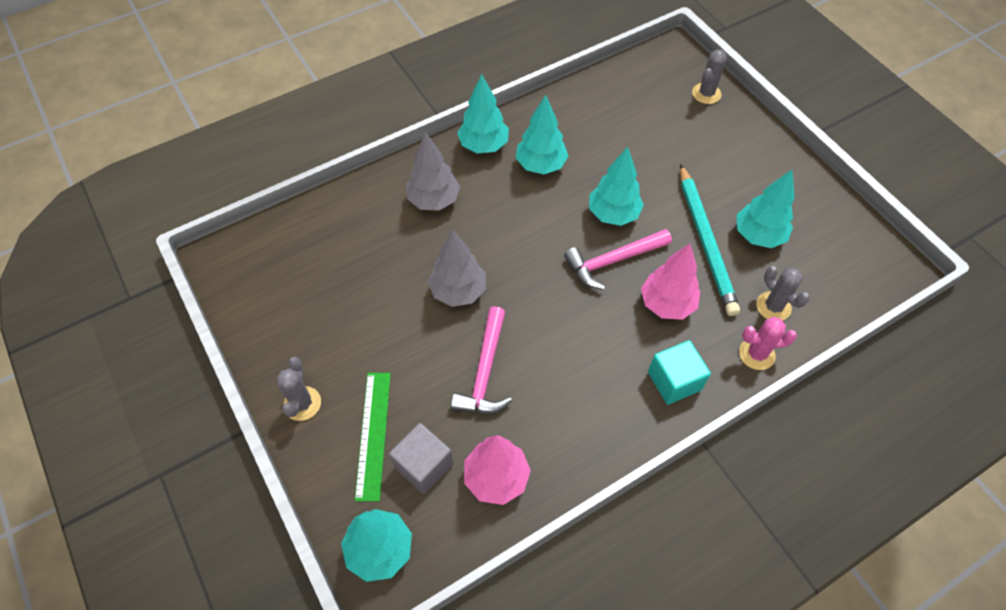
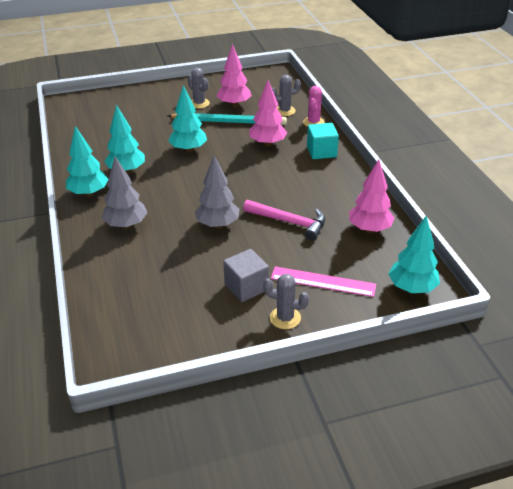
camera: 75 degrees left, 20 degrees down
(373, 434) = (323, 281): green ruler -> pink ruler
(423, 465) = (353, 260): grey cube -> grey cube (246, 287)
(613, 261) = (226, 156): pink hammer -> none
(706, 94) = (113, 98): grey cactus -> grey cactus (199, 103)
(758, 235) = (234, 105): turquoise tree -> pink tree

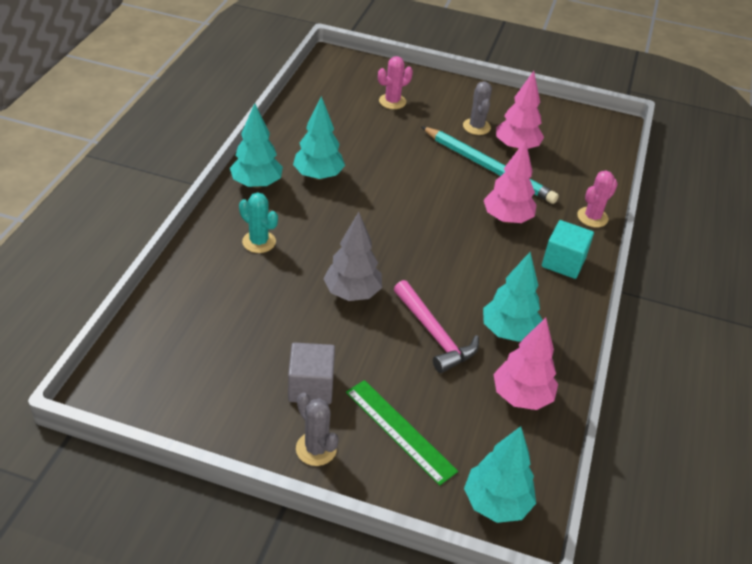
camera: 30 degrees right, 5 degrees up
(126, 225) = (259, 242): grey tree -> turquoise cactus
(131, 110) = (392, 101): none -> pink cactus
(188, 150) = (408, 182): turquoise tree -> turquoise tree (508, 332)
(285, 111) = (571, 184): grey cactus -> none
(323, 281) = (400, 431): pink ruler -> green ruler

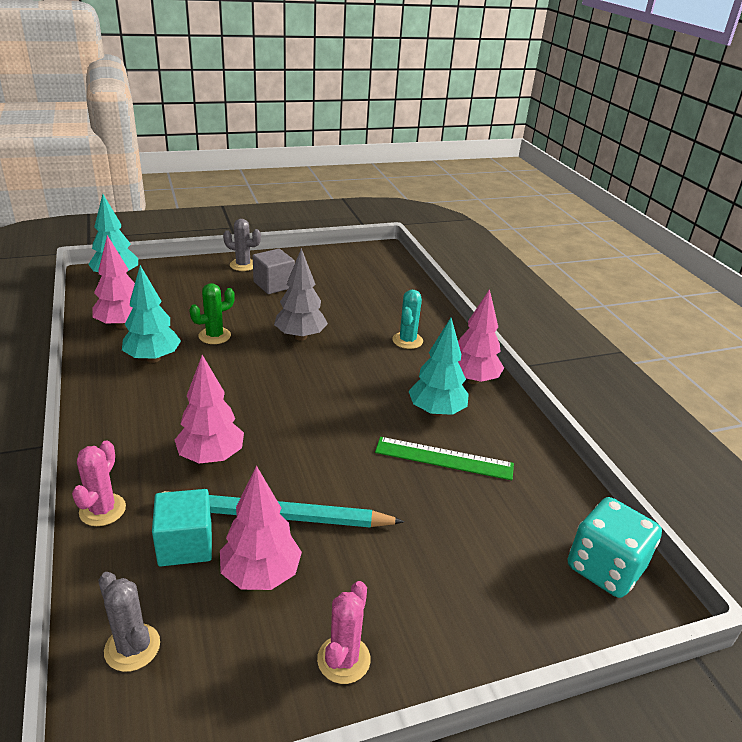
camera: 145 degrees right, 10 degrees down
(256, 184) = (472, 380): turquoise tree -> pink tree
(259, 242) = (407, 340): turquoise cactus -> turquoise cactus turned 75 degrees counterclockwise
(338, 74) = (604, 568): none -> turquoise dice
(392, 101) = (486, 559): pink cactus -> pink cactus (343, 659)
(400, 431) = (199, 285): green ruler -> green ruler (444, 458)
(434, 334) = (214, 336): pink hammer -> green cactus
(476, 127) = (342, 582): grey cactus -> grey cactus (132, 647)
(563, 262) = (123, 437): turquoise cube -> turquoise cube (185, 544)

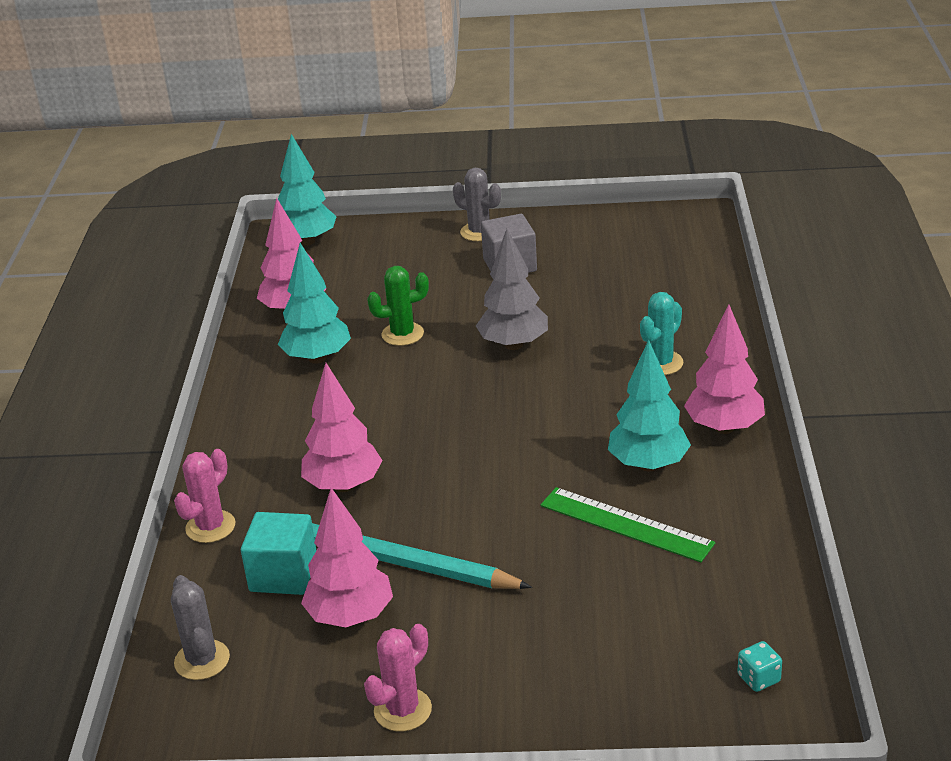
camera: 25 degrees right, 0 degrees up
(604, 568) = (758, 678): turquoise dice -> turquoise dice, size x0.42

